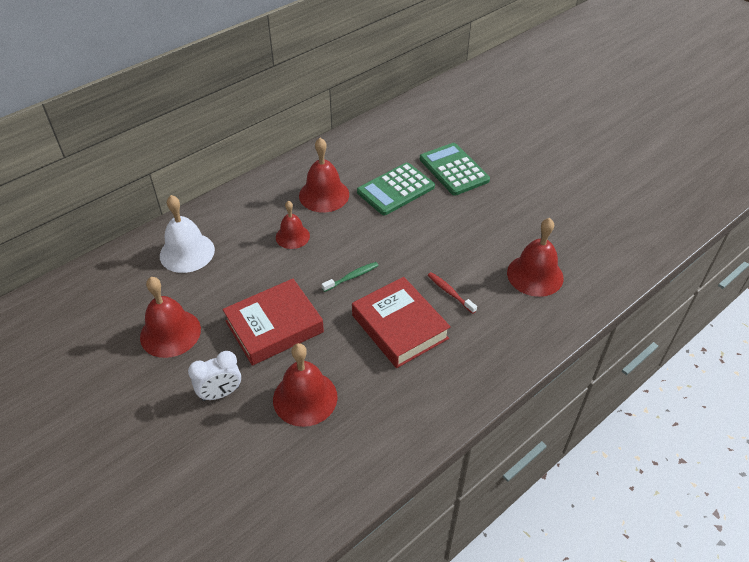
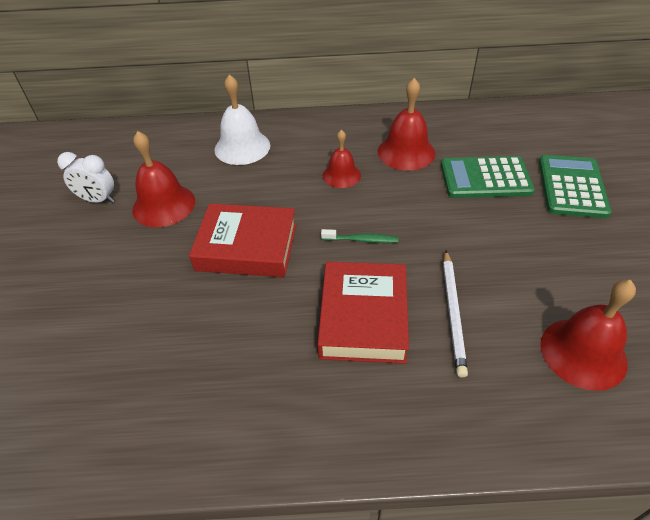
camera: 40 degrees right, 0 degrees up
(220, 393) = (145, 280): white clock -> white clock (98, 200)
(305, 398) = (206, 331): red bell -> none
(450, 292) = (453, 313): red toothbrush -> white pencil

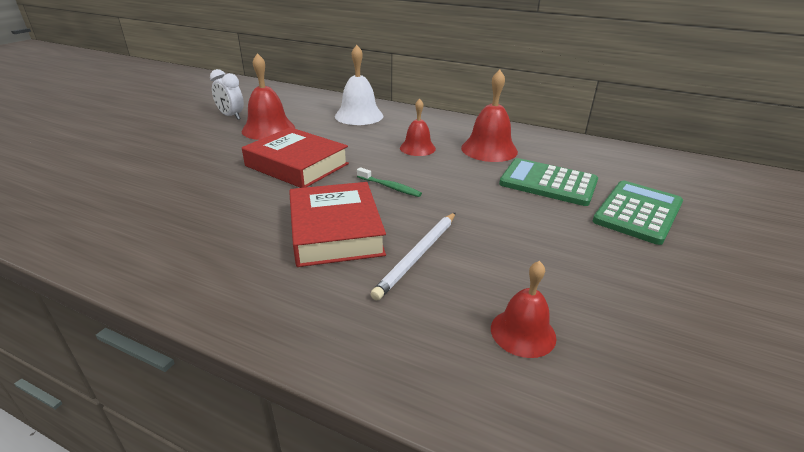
camera: 25 degrees right, 15 degrees down
(363, 317) = (336, 231): red book -> red book turned 45 degrees counterclockwise
(583, 353) = (523, 332): red bell -> red bell, size x0.64

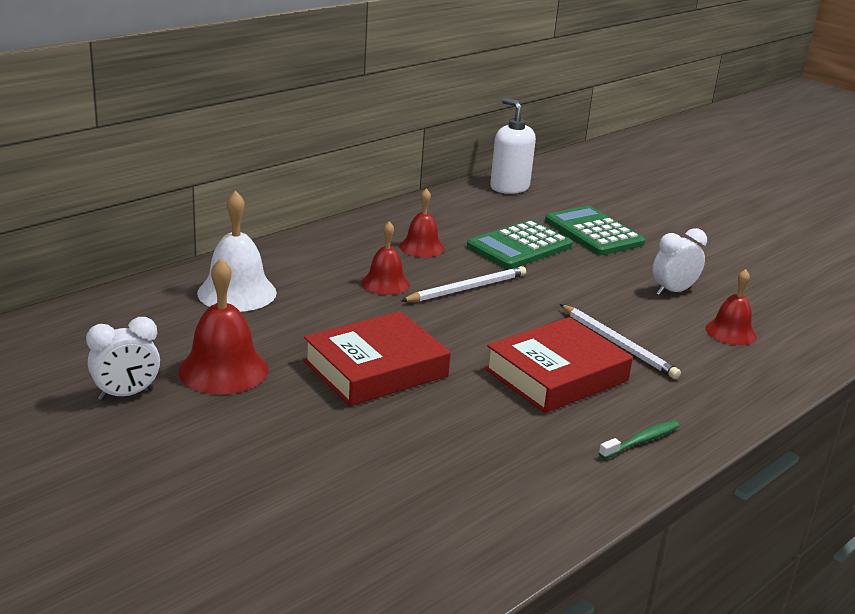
camera: 70 degrees left, 5 degrees down
(336, 231) = (556, 375): red book -> red book turned 45 degrees counterclockwise
(390, 187) = (477, 324): green toothbrush -> green toothbrush (641, 441)
(444, 174) = (467, 288): none -> white pencil
(489, 149) = (421, 247): red bell -> red bell, size x0.64
(573, 277) = (673, 291): none -> white clock
(656, 162) = (509, 187): none -> white soap dispenser

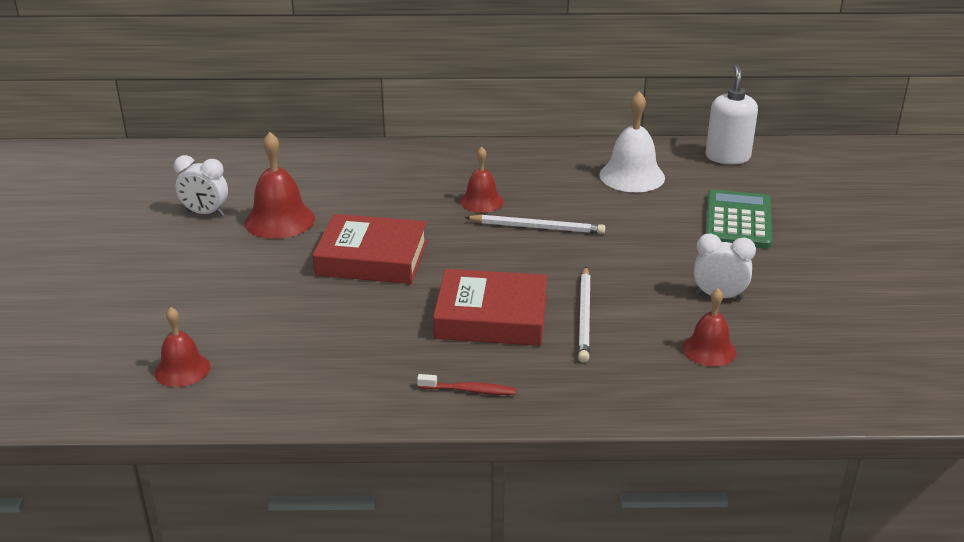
camera: 45 degrees right, 5 degrees up
(237, 292) = (369, 172): white bell -> white bell (632, 176)
(421, 247) = (558, 183): red bell -> red bell (182, 369)
(519, 246) = (643, 210): green calculator -> none
(641, 441) = (469, 390): green toothbrush -> red toothbrush

